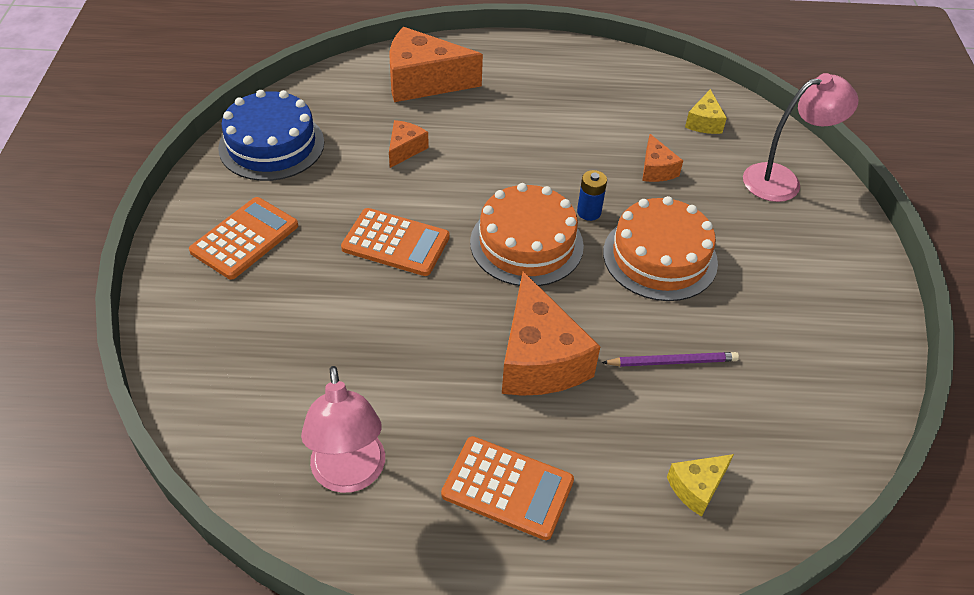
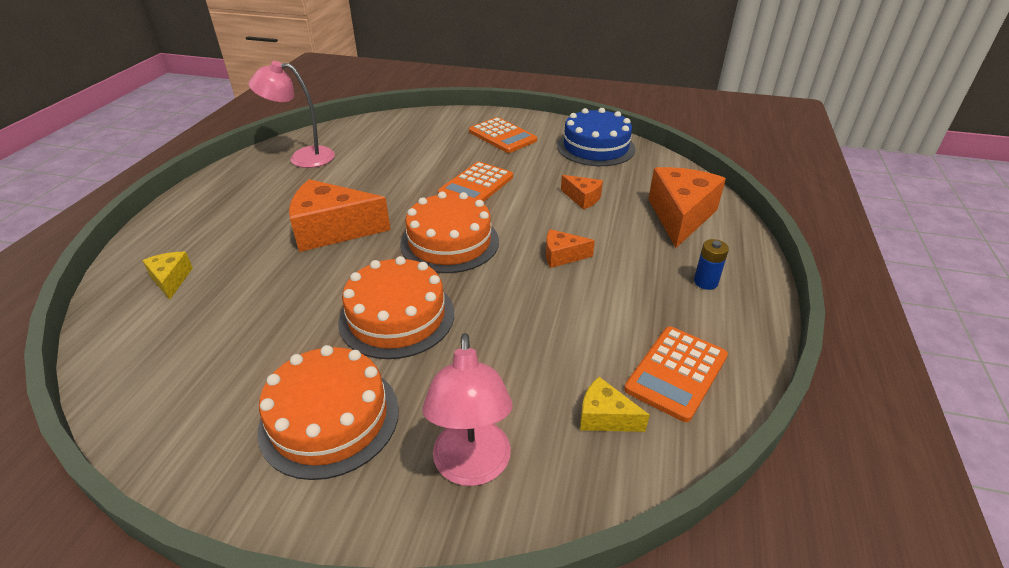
camera: 105 degrees right, 10 degrees down
(507, 488) = (248, 204): orange calculator -> orange calculator (676, 373)
(589, 212) = (474, 283): blue battery -> blue battery (705, 282)
(656, 169) = (523, 346): orange cheese -> orange cheese (562, 256)
(672, 361) = (281, 295): purple pencil -> none
(790, 267) = (329, 418): none -> orange cake

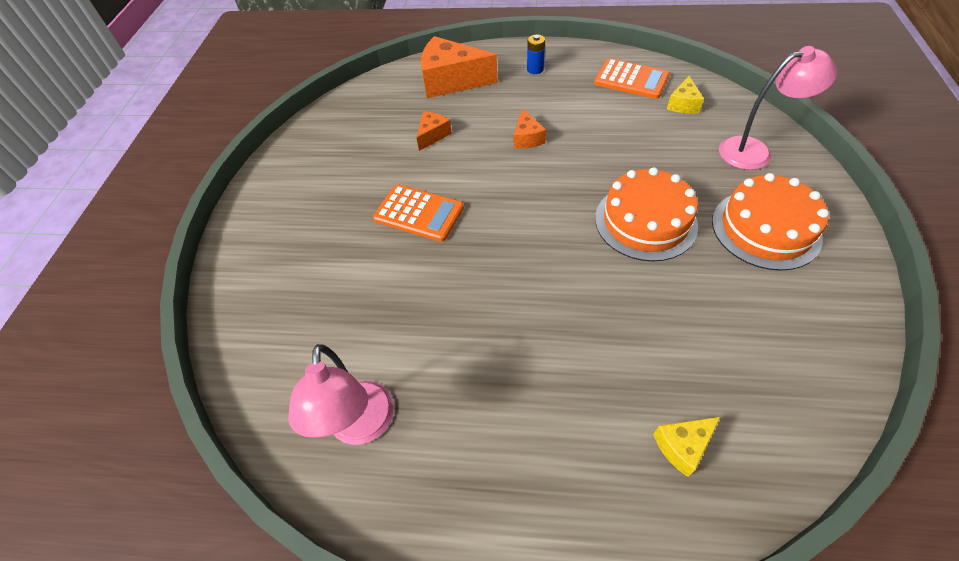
camera: 95 degrees left, 15 degrees up
(332, 230) = (536, 316): orange cheese -> none
(450, 242) = (529, 211): orange cake -> none
(502, 136) = (297, 212): orange calculator -> none
(596, 147) = (327, 135): blue cake -> none

